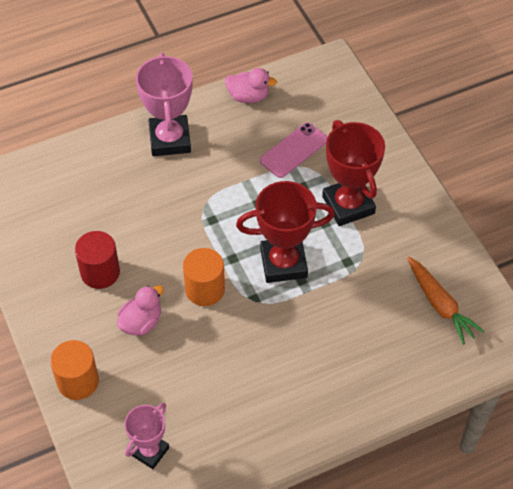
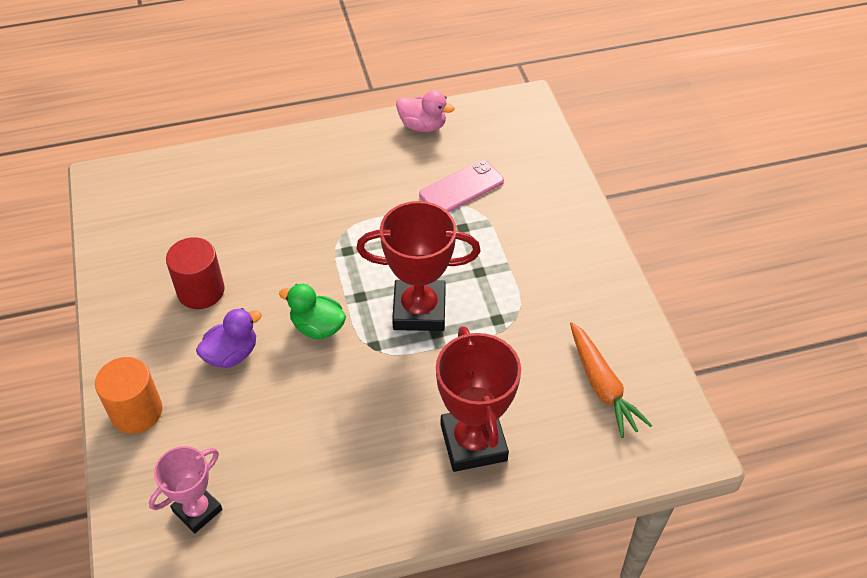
camera: 10 degrees right, 5 degrees down
(141, 322) = (232, 354): pink duck -> purple duck
(170, 139) = (322, 159): pink trophy -> none
(205, 289) = (317, 327): orange cylinder -> green duck
(348, 205) = (512, 255): red trophy -> red trophy (473, 442)

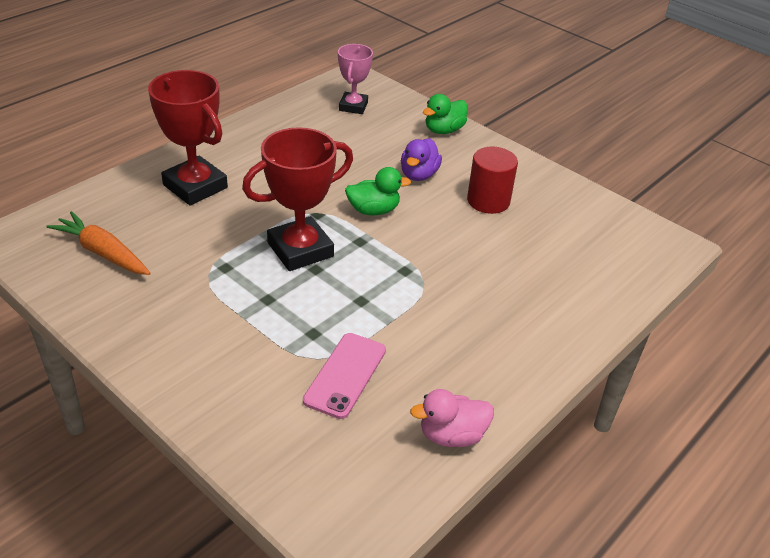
camera: 145 degrees right, 10 degrees down
(136, 411) = (444, 130): orange cylinder -> green duck

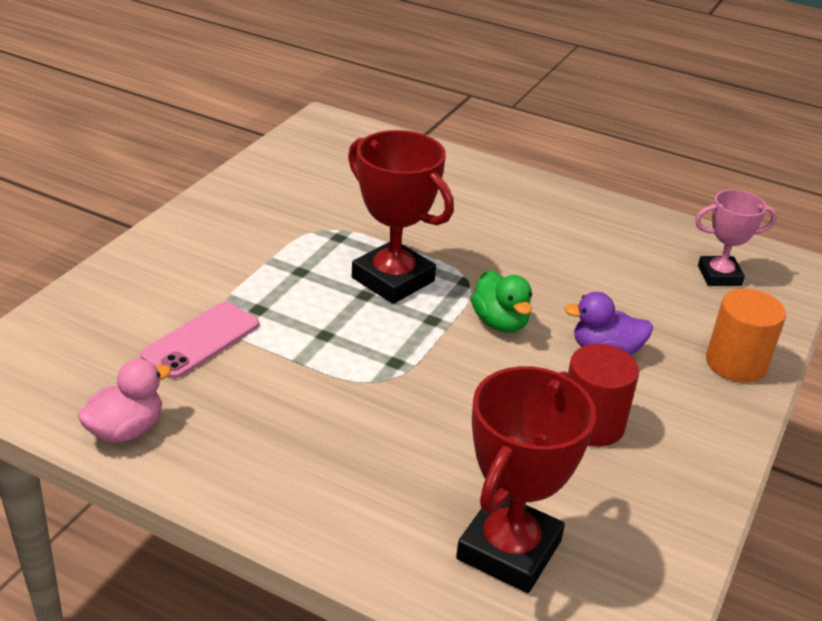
camera: 75 degrees right, 5 degrees down
(103, 253) = (326, 168): orange carrot -> none
(195, 186) = (462, 195): red trophy -> red trophy (508, 549)
(345, 375) = (201, 340): pink phone -> pink phone turned 60 degrees counterclockwise
(444, 130) = (736, 363): green duck -> orange cylinder
(452, 435) = (126, 430): pink duck -> pink duck turned 75 degrees clockwise

